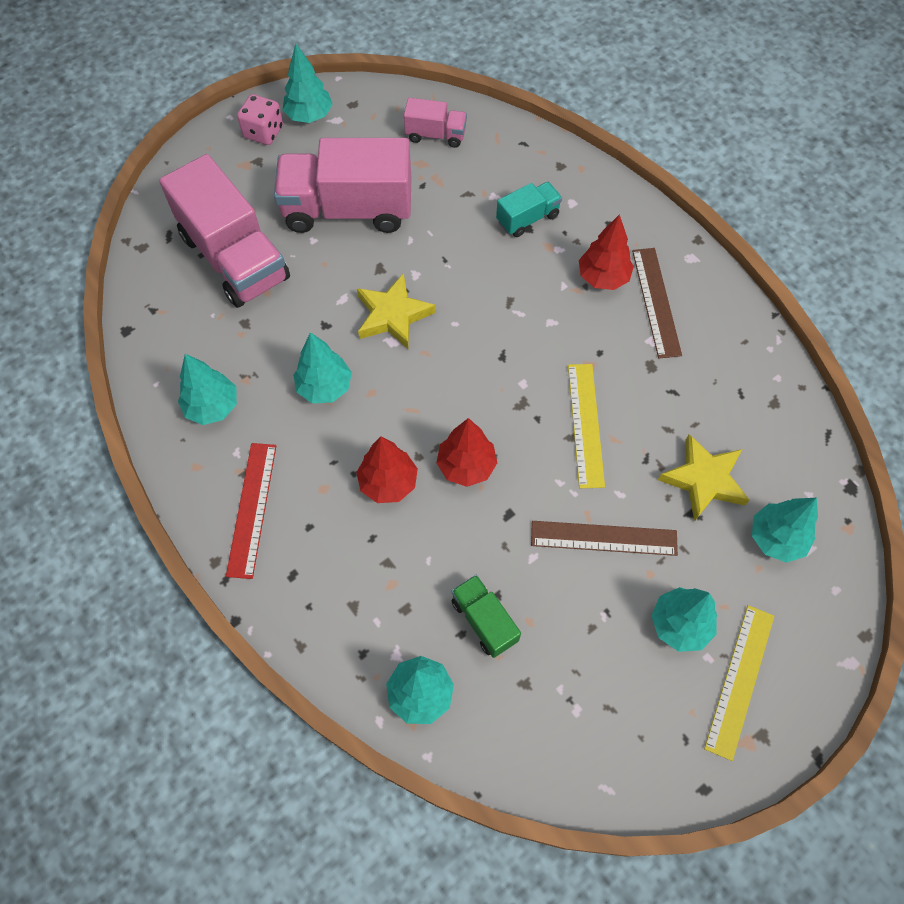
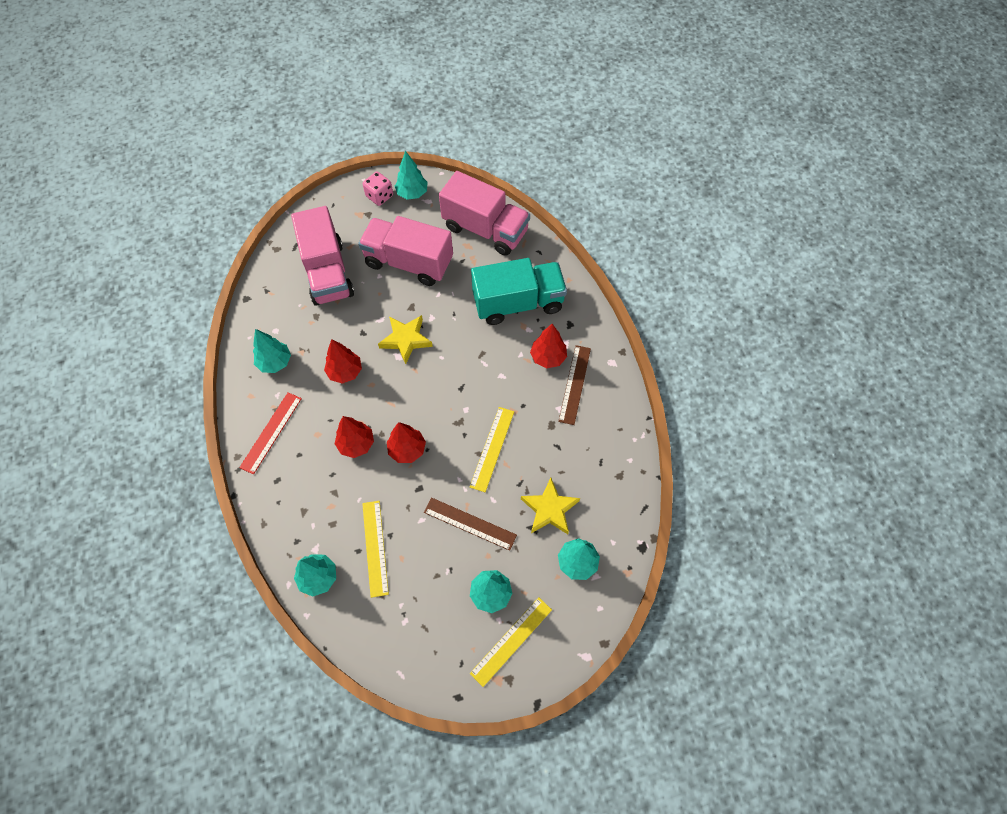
camera: 20 degrees right, 0 degrees up
(324, 387) = (345, 372): turquoise tree -> red tree
(435, 135) = (485, 229): pink truck -> pink truck, size x2.08
(484, 621) = (375, 548): green truck -> yellow ruler
(527, 218) = (518, 303): turquoise truck -> turquoise truck, size x2.08

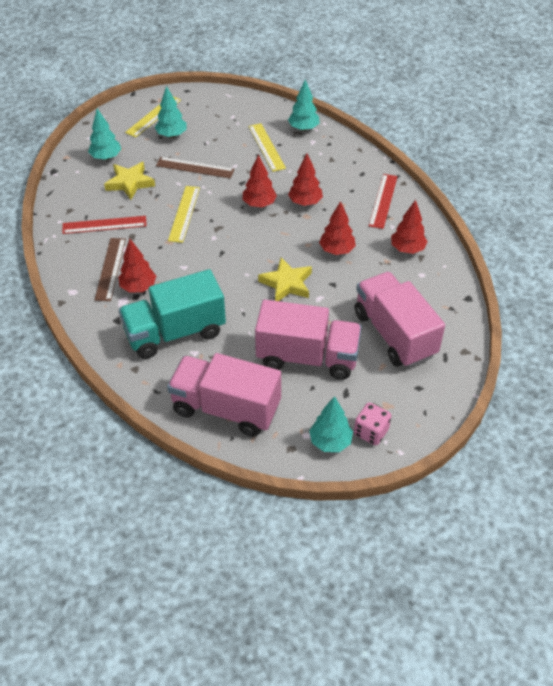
camera: 170 degrees right, 15 degrees down
(275, 362) = (407, 249): turquoise tree -> red tree
(580, 446) = (104, 225): none -> red ruler

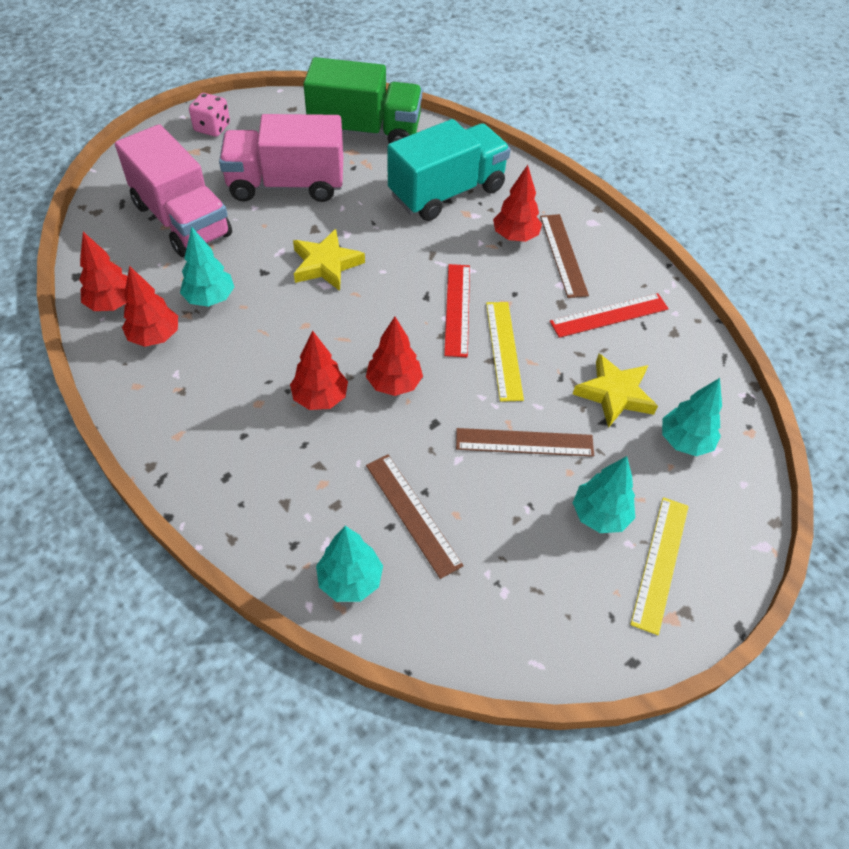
camera: 165 degrees right, 5 degrees up
(226, 408) = (365, 131): pink truck -> green truck
(266, 147) = (412, 514): yellow ruler -> brown ruler
(330, 442) = (253, 116): turquoise tree -> turquoise tree (210, 298)
(337, 250) = (261, 321): red tree -> red tree (112, 304)
(383, 201) = (188, 420): red ruler -> red ruler (457, 309)

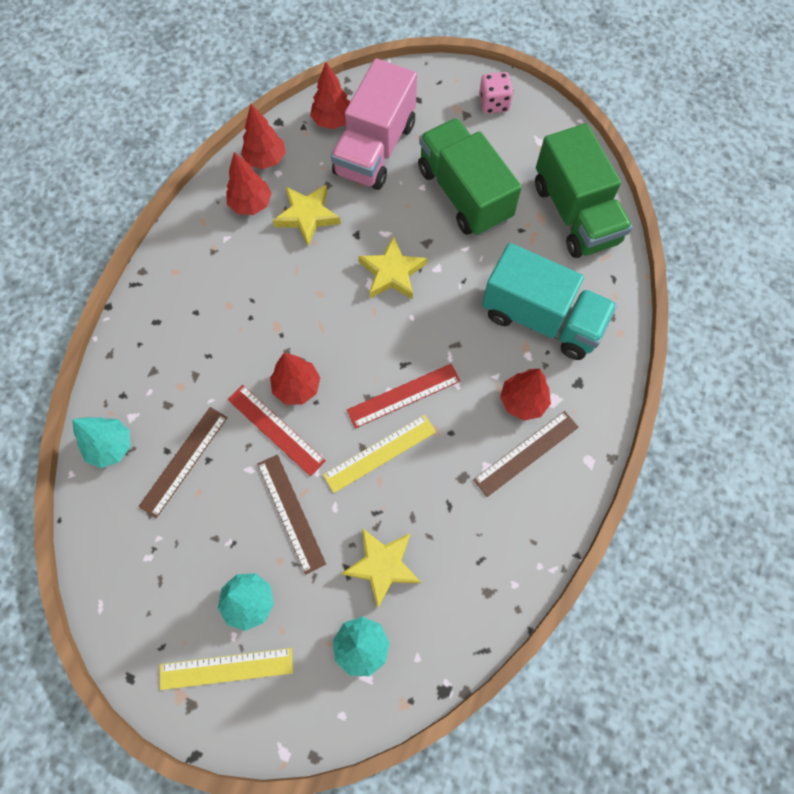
camera: 65 degrees right, 15 degrees up
(210, 298) = (307, 216): turquoise tree -> yellow star
(286, 185) = (464, 194): pink truck -> green truck
(320, 398) = (255, 343): red tree -> red tree (333, 121)
(609, 315) = (473, 525): red ruler -> red ruler (275, 430)

